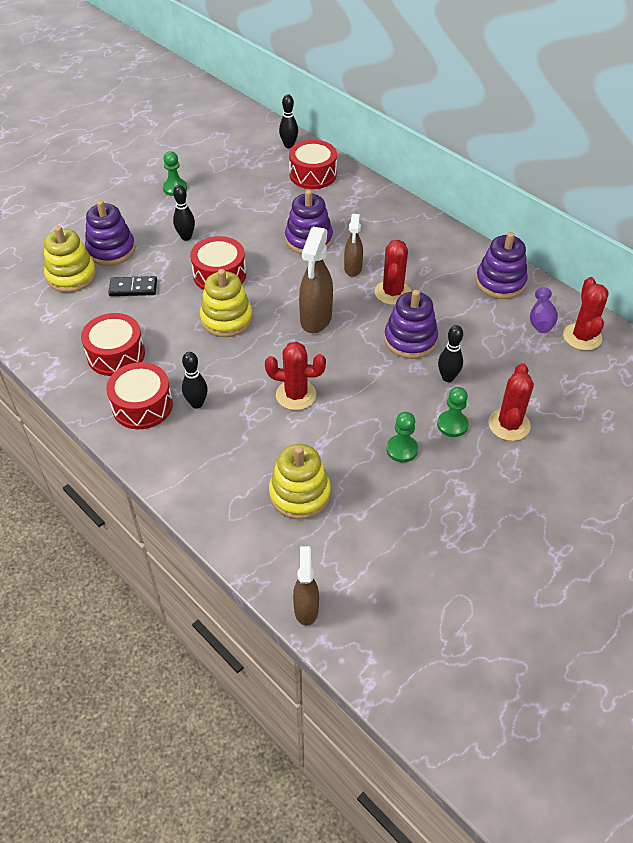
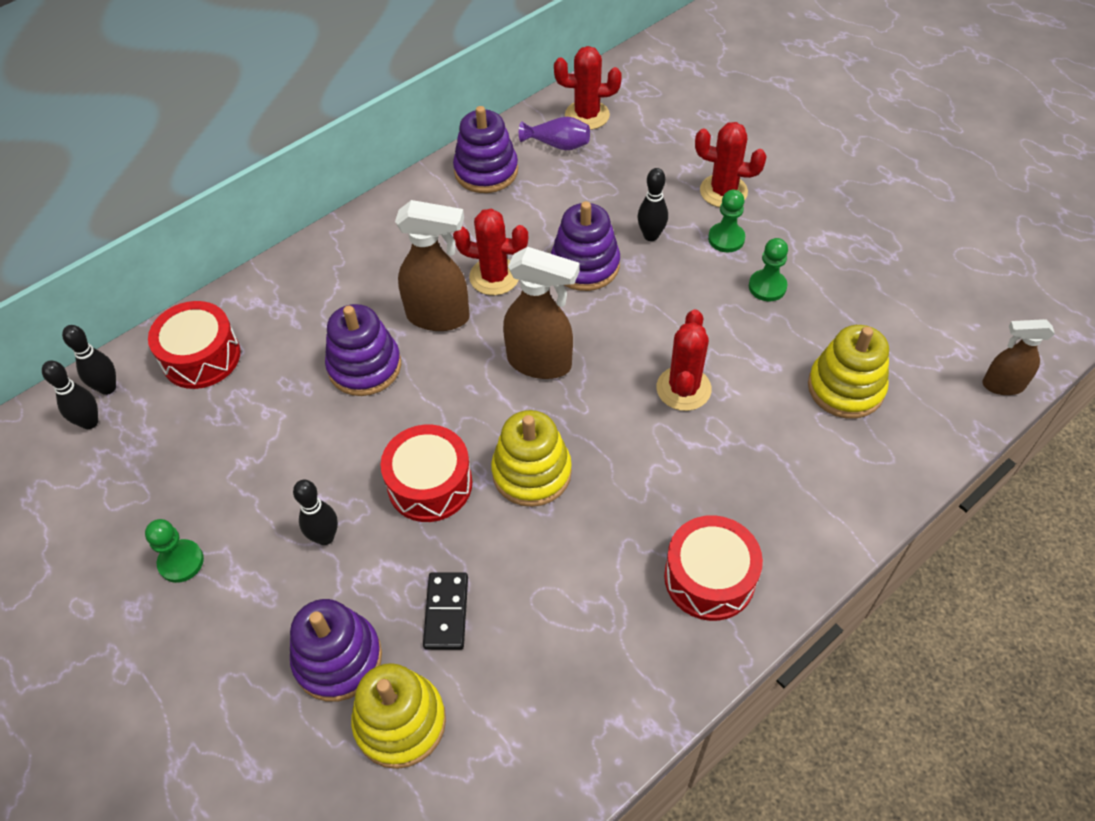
camera: 85 degrees left, 5 degrees up
(116, 354) = (602, 625): red drum -> none
(197, 403) = (703, 505): black bowling pin -> black bowling pin (90, 422)
(353, 269) = (439, 317): brown spray bottle -> brown spray bottle, size x1.61

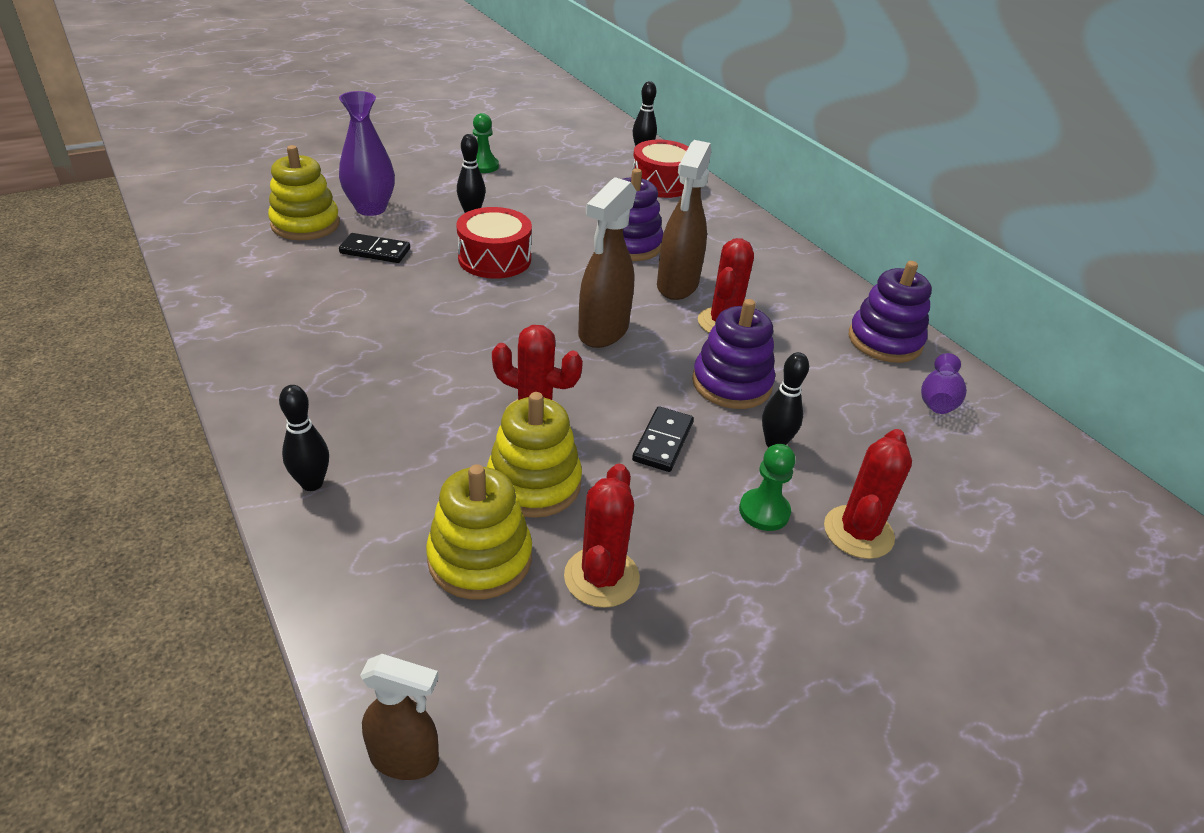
camera: 95 degrees right, 15 degrees down
(90, 422) = (614, 145): black bowling pin -> black bowling pin (312, 483)
(338, 659) = (371, 208): purple stacking toy -> purple vase
(531, 472) = (479, 307): yellow stacking toy -> yellow stacking toy (534, 483)
(587, 115) = (1000, 434): red cactus -> red cactus (601, 577)
(677, 301) = (663, 442): none -> black domino
(709, 578) = (308, 384): red drum -> none
(767, 287) = (670, 529): green pawn -> none
(1002, 385) = (405, 758): brown spray bottle -> brown spray bottle turned 90 degrees clockwise

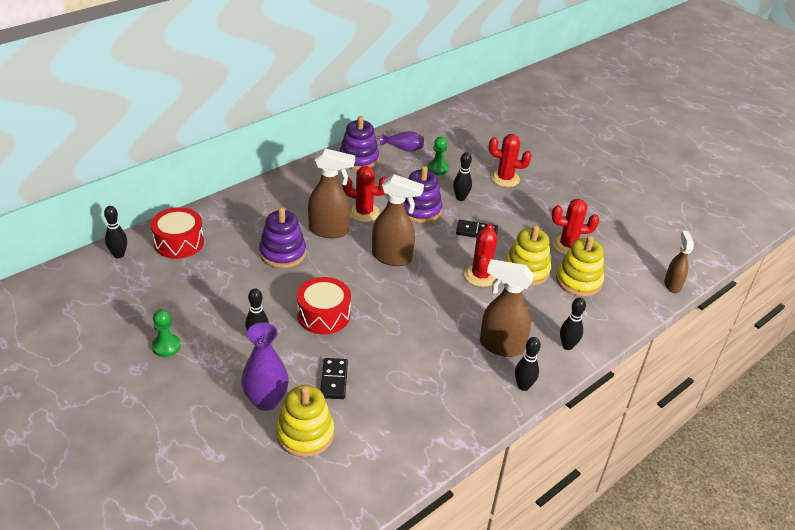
camera: 100 degrees left, 0 degrees up
(259, 404) = (523, 386): none -> black bowling pin
(356, 401) = (500, 346): none -> brown spray bottle
(764, 511) = (506, 202): green pawn -> green pawn (437, 169)

